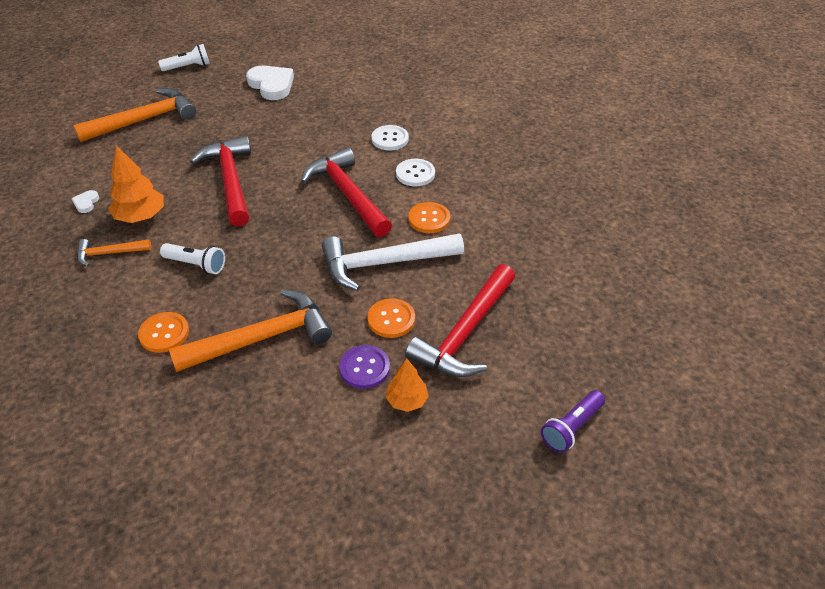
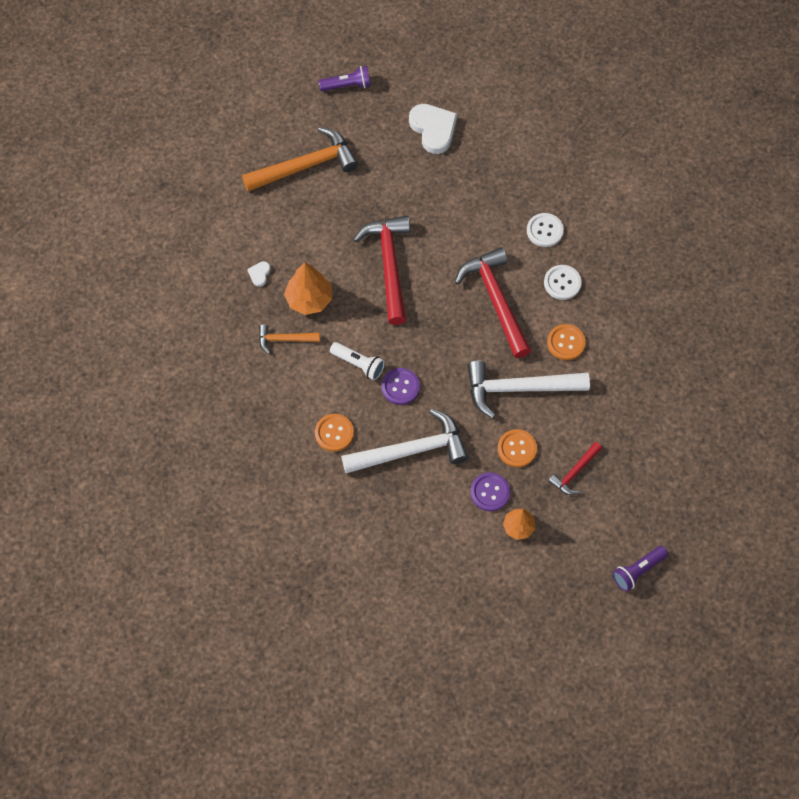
camera: 10 degrees right, 20 degrees up
(188, 67) = (347, 85): white flashlight -> purple flashlight
(246, 279) = (400, 387): none -> purple button
(262, 338) = (412, 450): orange hammer -> white hammer
(465, 333) = (574, 472): red hammer -> red hammer, size x0.52

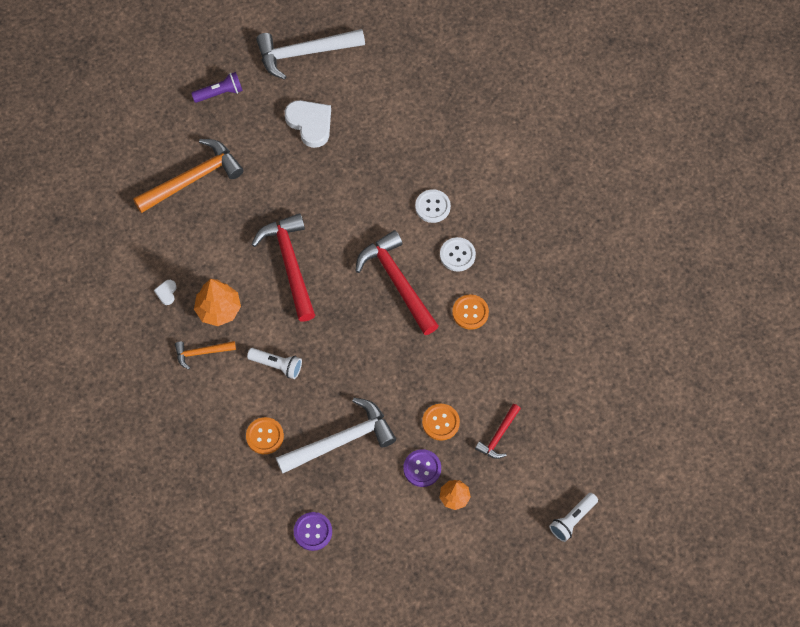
camera: 10 degrees left, 0 degrees up
(400, 387) = (320, 381): purple button -> purple button (313, 531)
(518, 388) = (432, 364): white hammer -> white hammer (304, 53)
(638, 571) = (572, 520): purple flashlight -> white flashlight

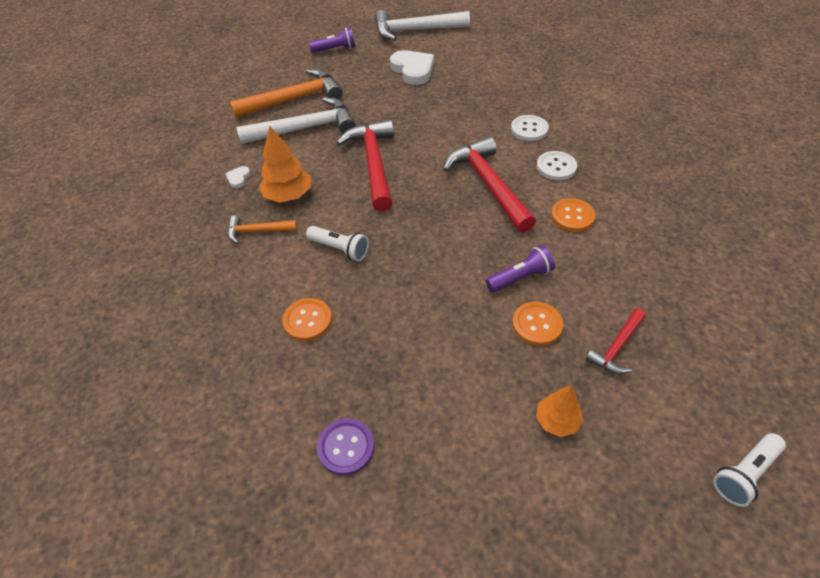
camera: 10 degrees right, 15 degrees down
(341, 440) = (404, 334): white hammer -> white hammer (305, 128)
(422, 468) = (510, 378): purple button -> none
(427, 380) = (520, 277): none -> purple flashlight

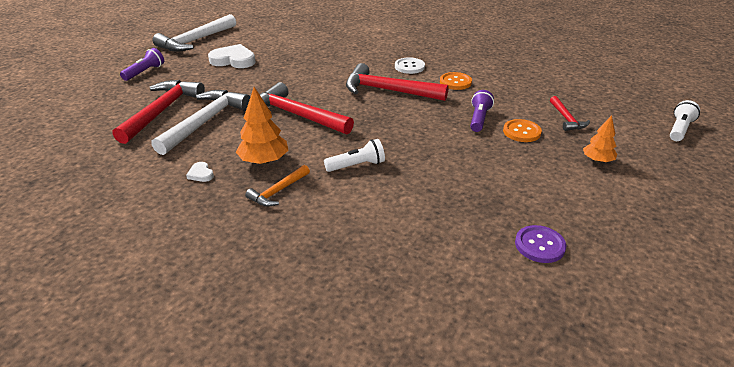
camera: 50 degrees left, 15 degrees down
(294, 99) = (162, 111): orange hammer -> red hammer
(307, 320) = (405, 210): orange button -> none
(529, 129) = (364, 58): white button -> none
(744, 474) = (679, 129): white flashlight -> white flashlight turned 150 degrees counterclockwise

